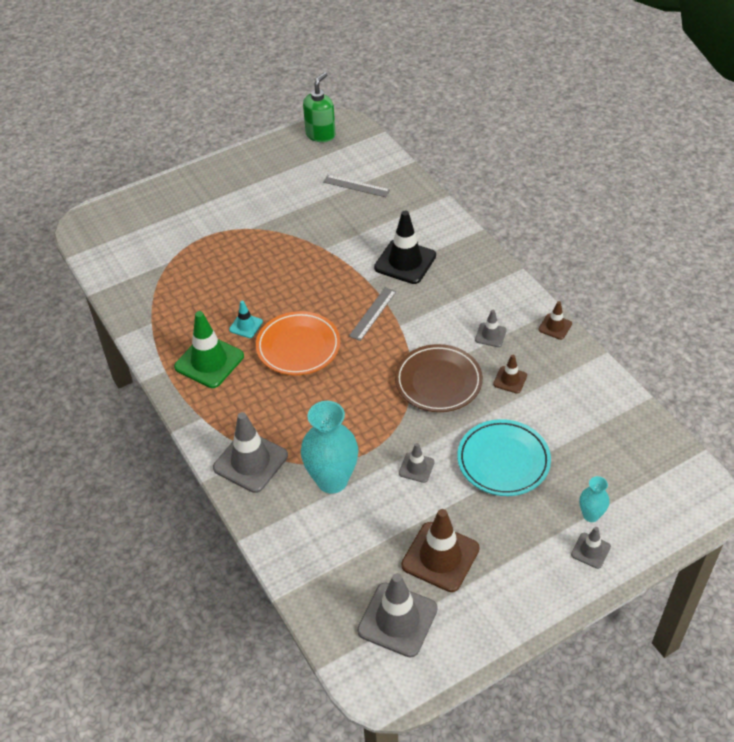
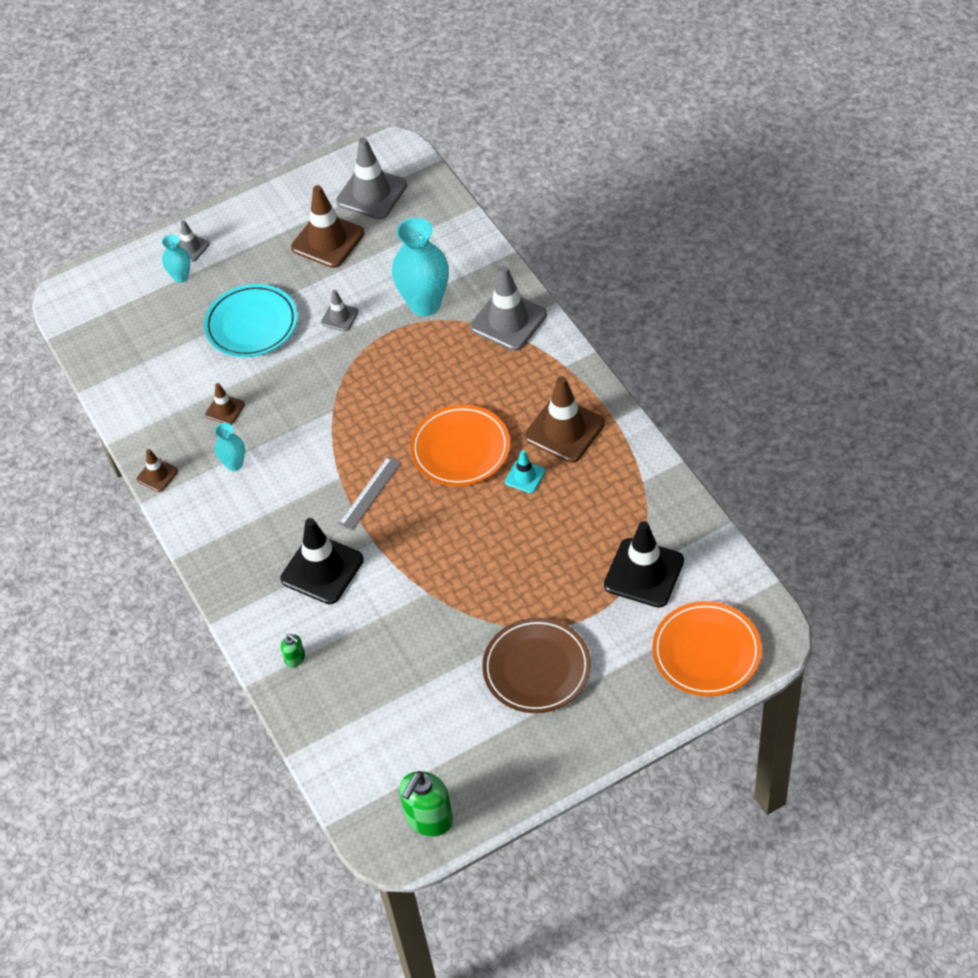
camera: 175 degrees left, 5 degrees up
(129, 216) = (706, 652): none -> orange plate
(163, 261) = (644, 573): none -> black traffic cone
(209, 361) = (564, 430): green traffic cone -> brown traffic cone
(356, 186) = (378, 705): grey ruler -> none
(417, 209) = (295, 658): none -> green soap dispenser
(438, 381) = (304, 407): brown plate -> brown plate (536, 668)
(490, 335) = (234, 464): grey traffic cone -> turquoise vase

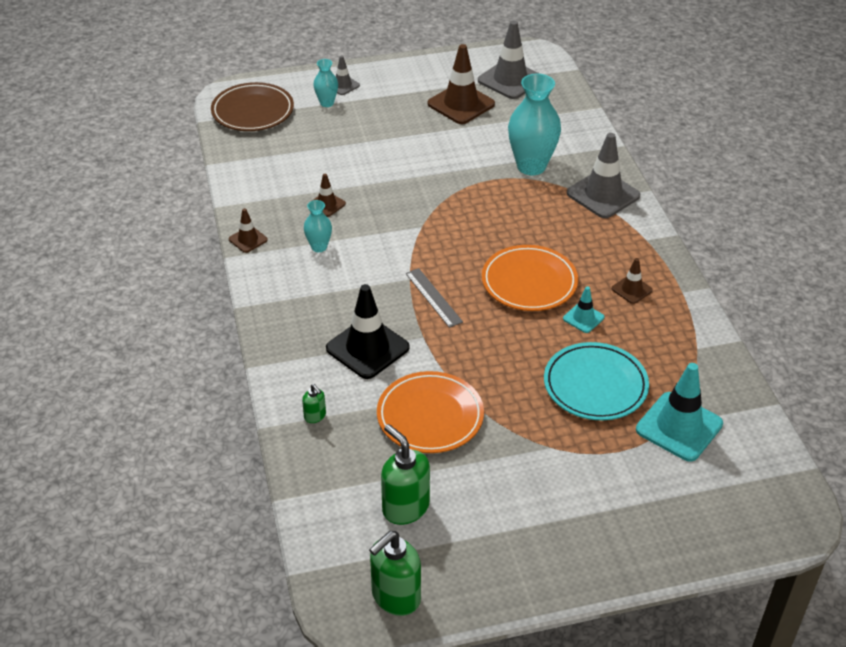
camera: 10 degrees right, 10 degrees down
(251, 325) = (373, 148): turquoise plate -> turquoise plate (595, 385)
(339, 317) = (452, 159): grey traffic cone -> none
(370, 493) = (433, 297): grey ruler -> grey ruler turned 75 degrees counterclockwise
(411, 729) = (405, 507): none -> green soap dispenser
(536, 668) = (548, 485): brown plate -> brown plate (253, 111)
(564, 430) = (631, 289): brown traffic cone -> brown traffic cone, size x0.51
(644, 573) = (679, 427): black traffic cone -> turquoise traffic cone
(706, 652) = (727, 514): orange plate -> orange plate (430, 416)

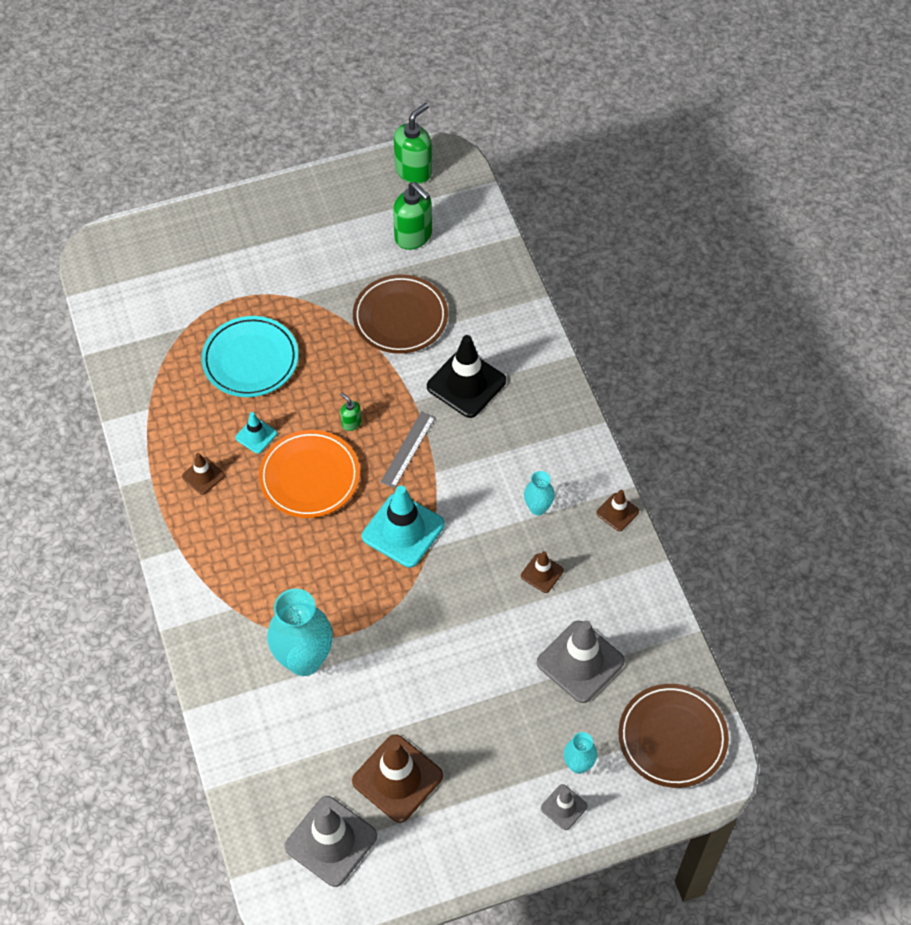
camera: 175 degrees right, 15 degrees up
(315, 416) = (502, 310): green soap dispenser -> green soap dispenser (351, 423)
(430, 416) = (400, 317): orange plate -> brown plate
(433, 297) = (408, 449): grey ruler -> grey ruler turned 60 degrees clockwise
(603, 194) = (220, 617): grey traffic cone -> grey traffic cone (580, 662)
(679, 427) = (179, 324): turquoise traffic cone -> turquoise traffic cone (403, 530)

